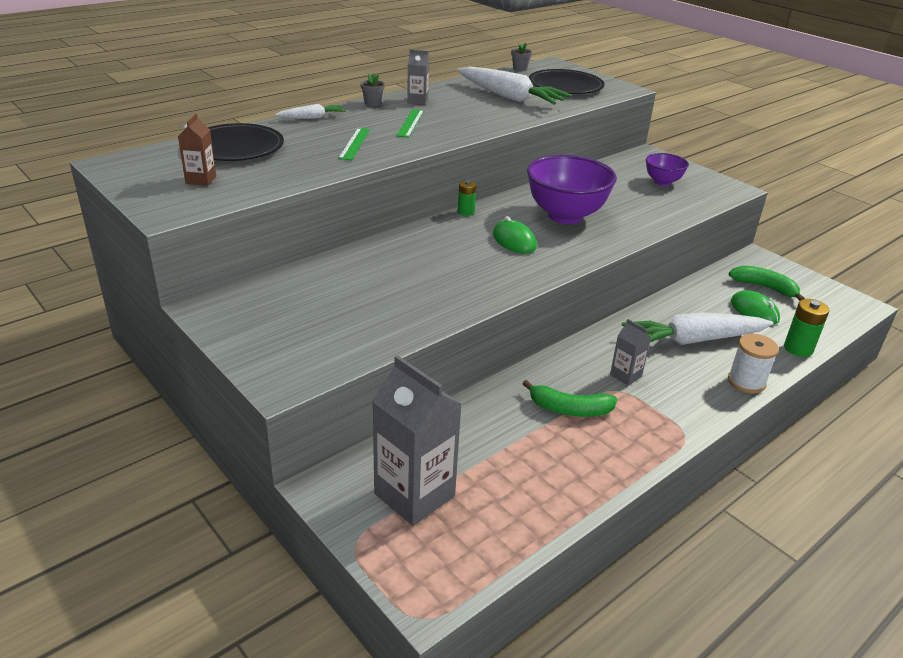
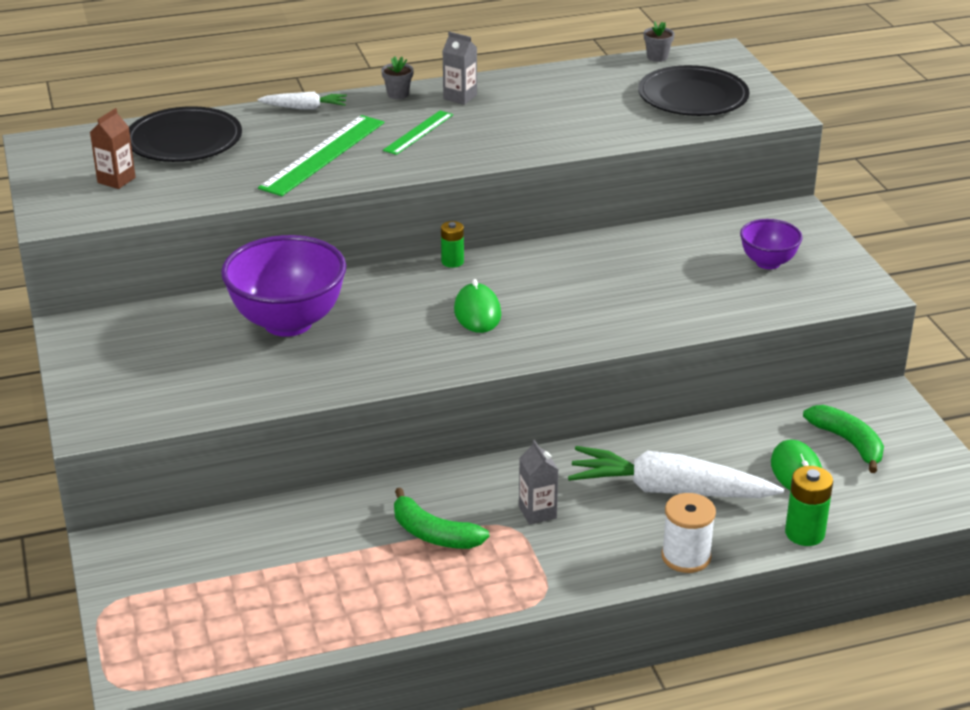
camera: 25 degrees right, 0 degrees up
(354, 143) = (323, 155): green ruler -> green ruler, size x1.72
(414, 495) = (194, 578): grey carton -> none
(510, 97) = (591, 107): white carrot -> none
(565, 216) = (577, 290): purple bowl -> purple bowl (288, 323)

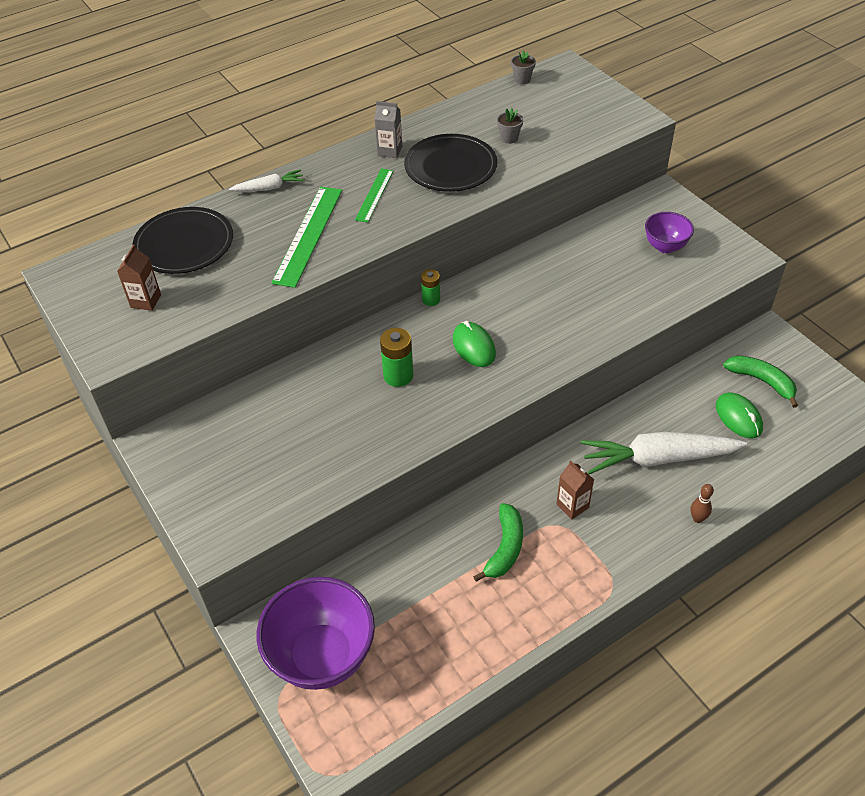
camera: 15 degrees left, 15 degrees up
(288, 323) = (329, 393): purple bowl -> purple bowl (322, 656)
(398, 94) = (339, 158): grey flower pot -> grey flower pot (509, 138)
(434, 534) = (505, 548): green banana -> green banana turned 90 degrees counterclockwise
(537, 512) = (572, 506): grey carton -> brown carton
(686, 556) = (697, 519): white spool -> brown bowling pin
(693, 97) = (568, 114): black plate -> black plate (450, 167)
(804, 533) = (770, 473): green battery -> green battery (398, 376)

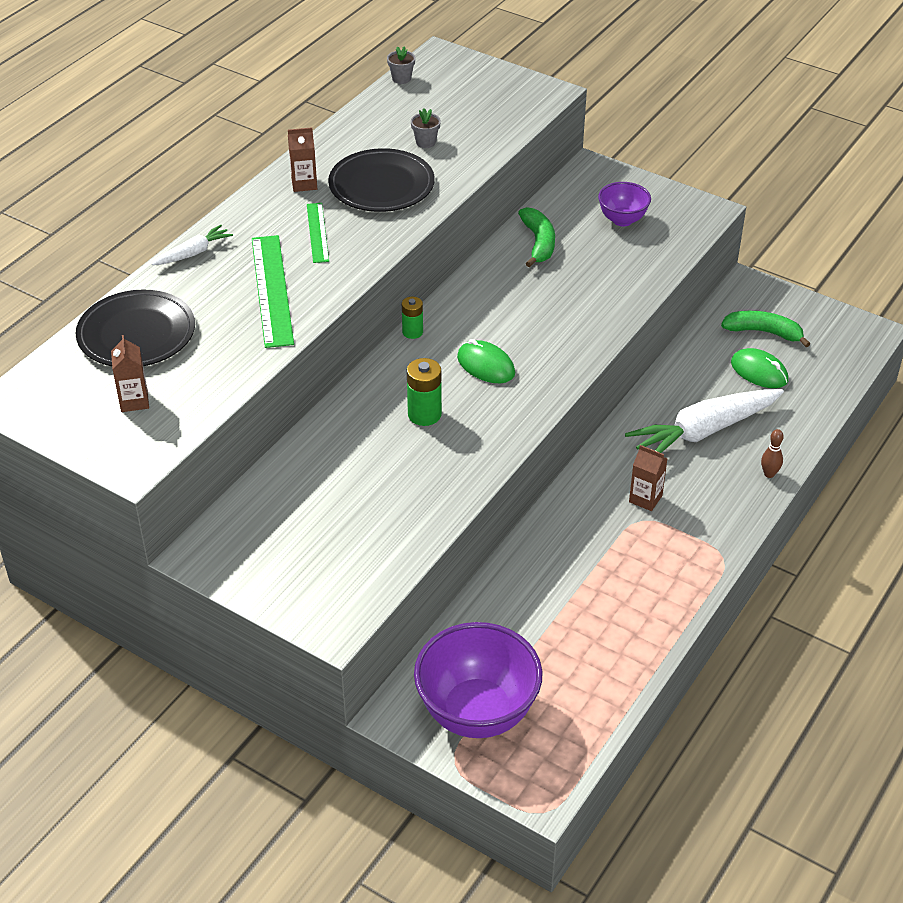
camera: 25 degrees left, 5 degrees down
(390, 151) = (304, 184): grey carton -> brown carton
(505, 548) = (601, 557): green banana -> green banana (538, 243)

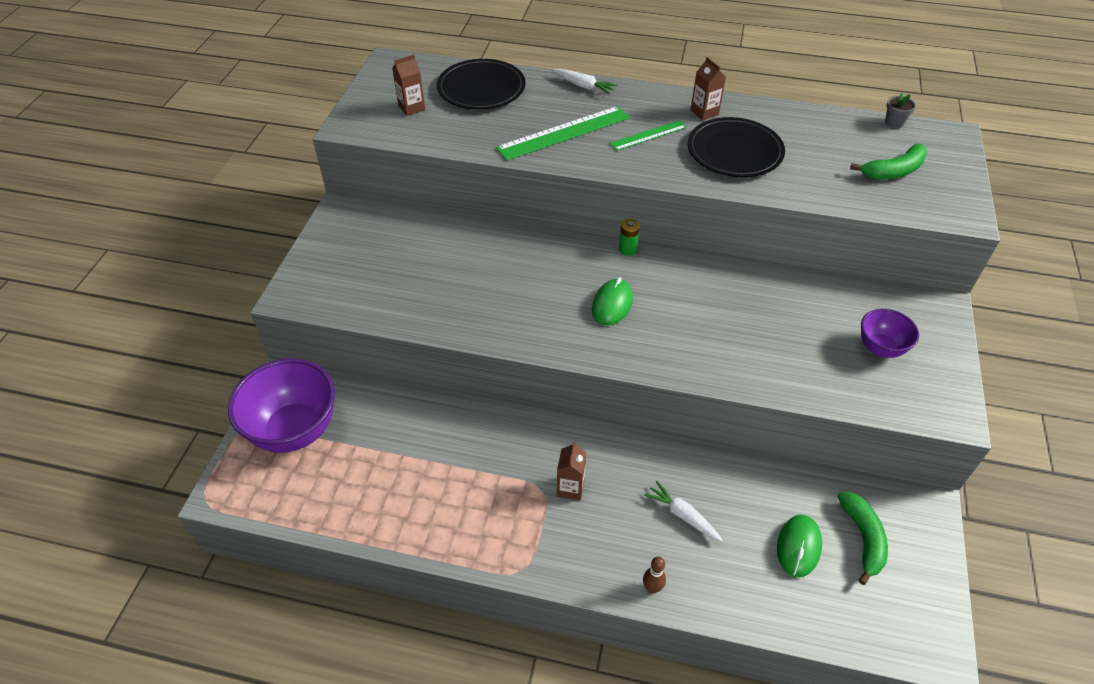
camera: 70 degrees right, 5 degrees up
(424, 414) = (533, 283): green battery -> none
(425, 142) = (815, 160): grey flower pot -> none
(538, 243) = (799, 296): green banana -> green banana (893, 171)
(703, 431) = (682, 515): white carrot -> white carrot, size x0.49

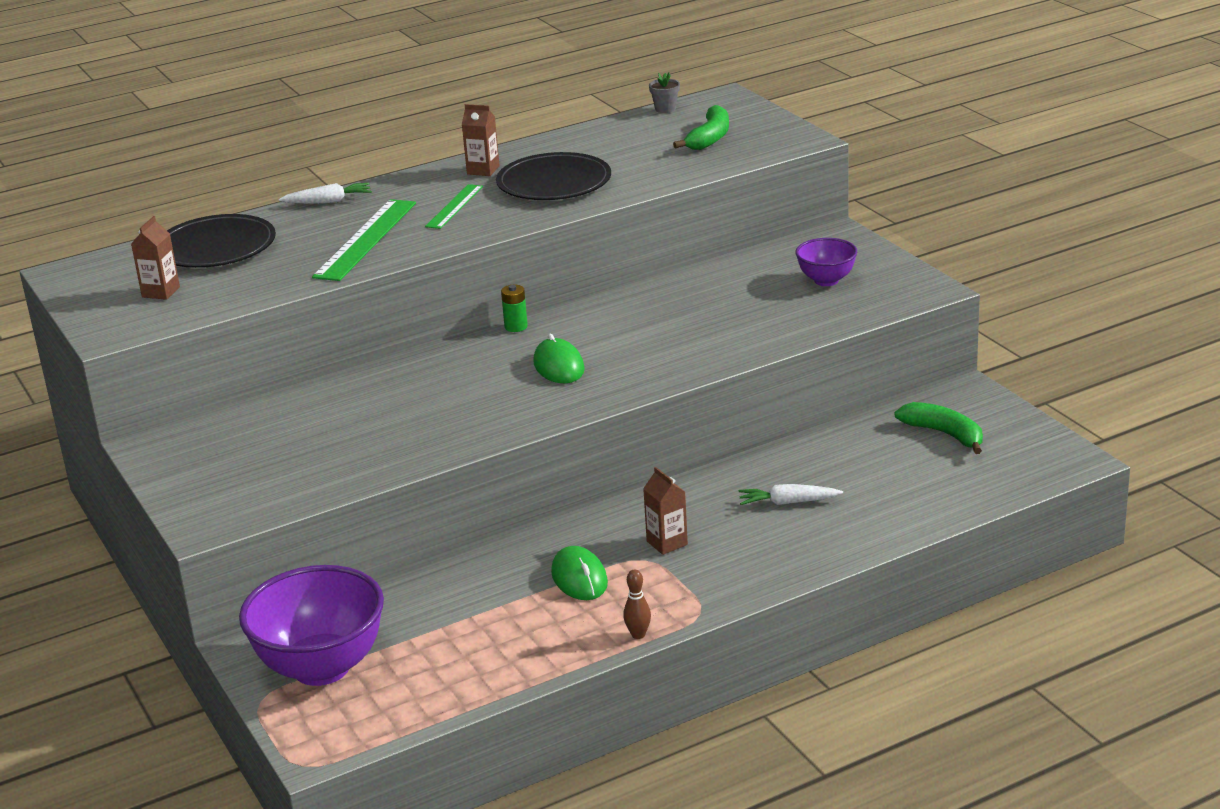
camera: 40 degrees left, 20 degrees down
(652, 588) = (825, 555): brown bowling pin -> brown bowling pin (638, 635)
(798, 547) = (904, 466): green mouse -> green mouse (579, 578)

